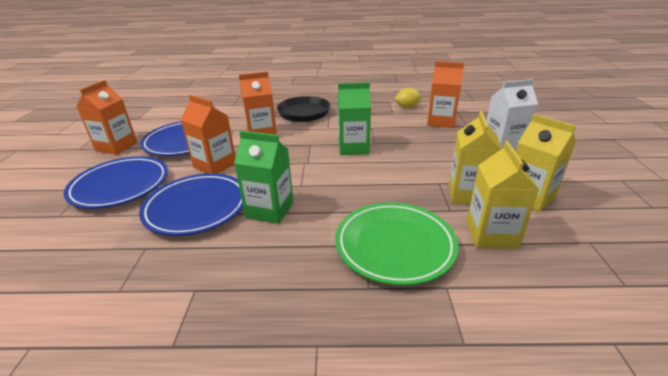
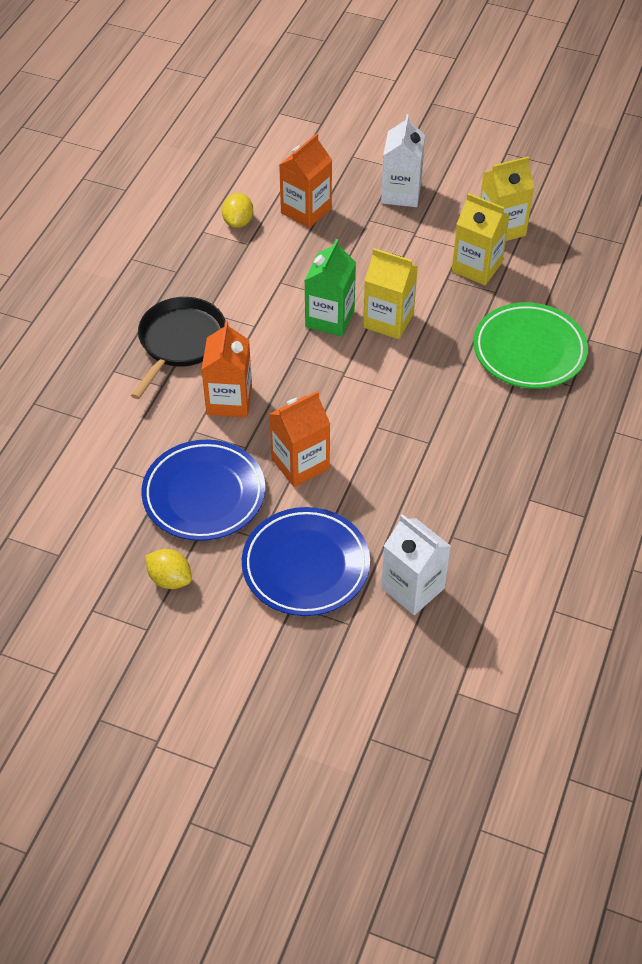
camera: 70 degrees left, 20 degrees up
(87, 238) = (412, 588): none -> white carton
(116, 146) = (170, 579): orange carton -> yellow lemon
(197, 208) = (396, 489): blue plate -> none
(270, 210) = (431, 427): green carton -> none
(491, 234) = (542, 282): yellow carton -> yellow carton (388, 320)

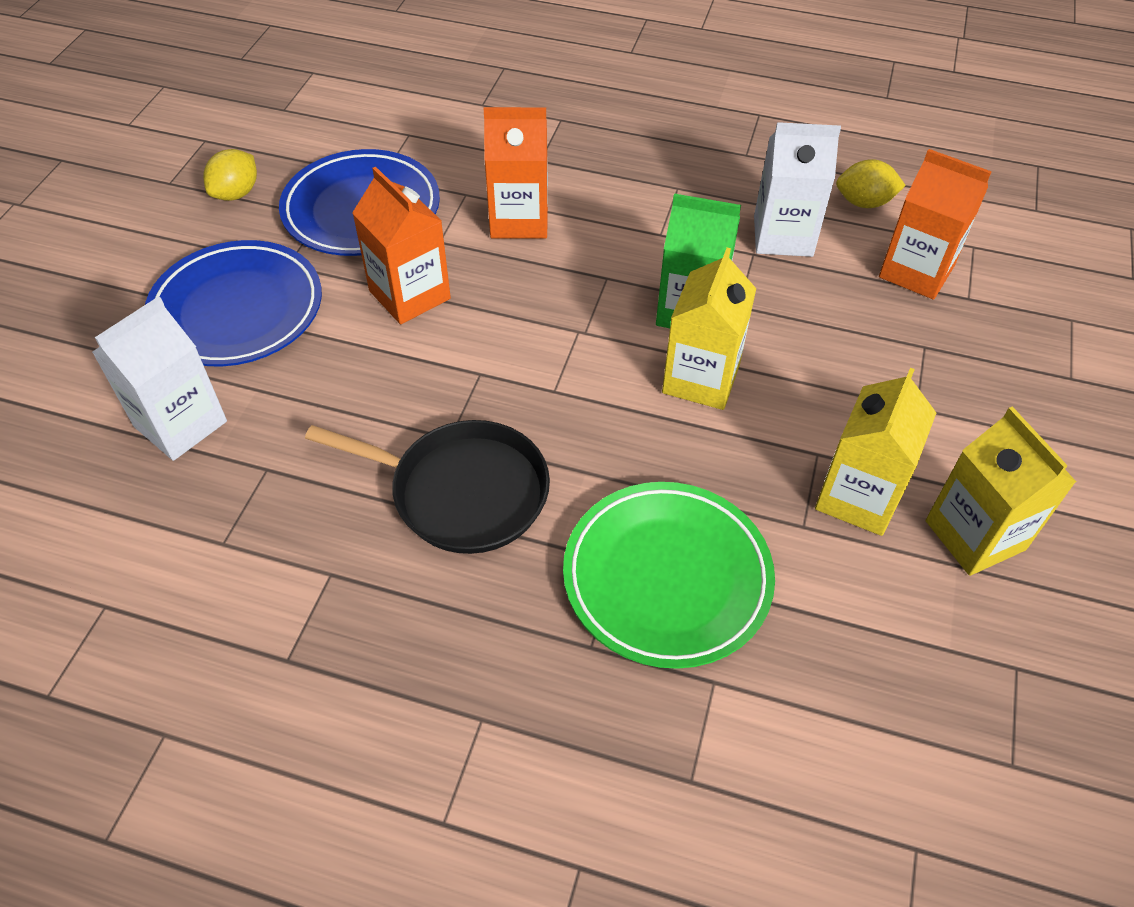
camera: 85 degrees right, 0 degrees up
(180, 342) = (618, 168): black pan -> black pan (462, 492)
(401, 193) = (1007, 385): white carton -> white carton (783, 236)

